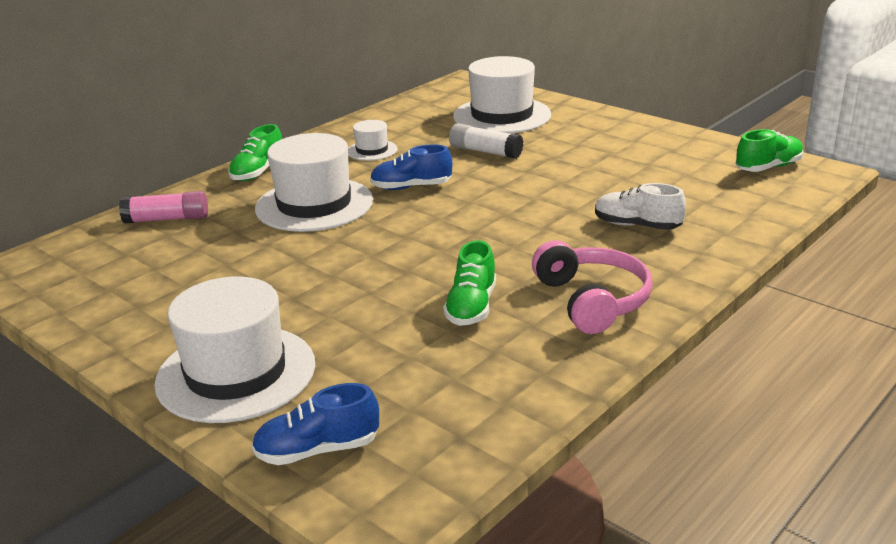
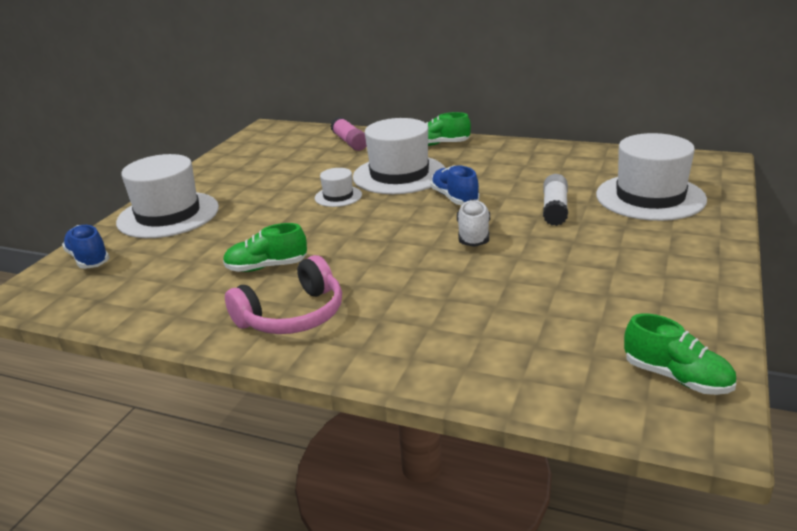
camera: 70 degrees right, 0 degrees up
(372, 150) = (512, 167): white hat -> white hat (338, 196)
(637, 225) = (449, 313): white shoe -> white shoe (473, 235)

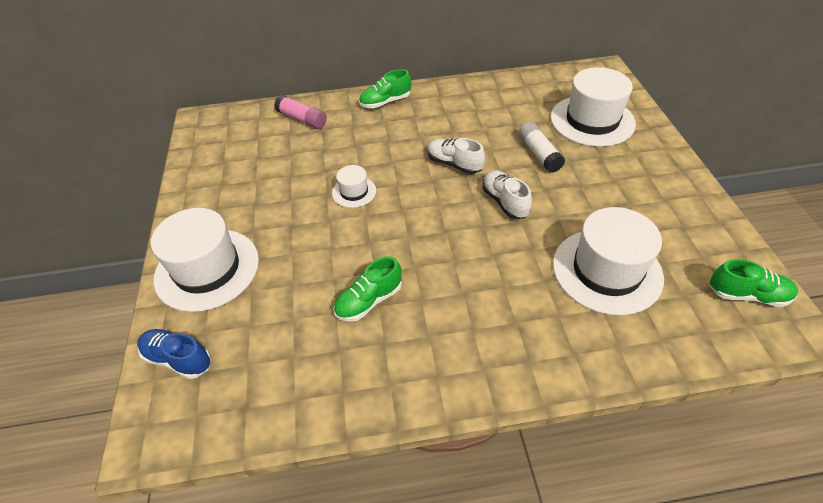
camera: 30 degrees left, 20 degrees up
(292, 315) = (444, 348): pink headphones -> none
(399, 175) = (384, 149): white hat -> white hat (607, 270)
(454, 198) = (454, 164): blue shoe -> white shoe

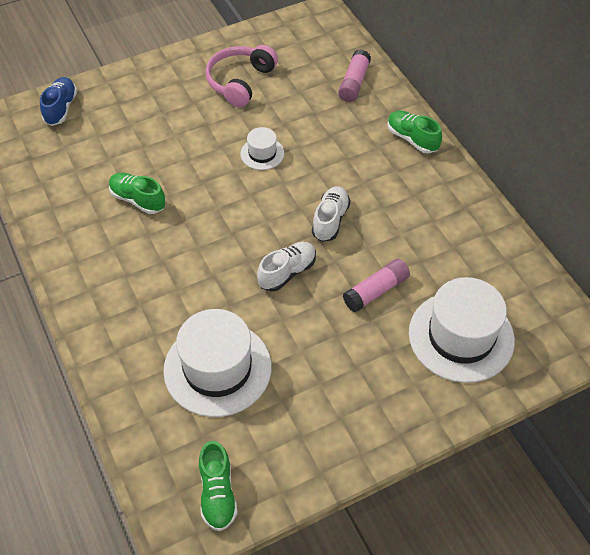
camera: 70 degrees right, 5 degrees up
(207, 269) = (144, 90): white hat -> none
(249, 190) = (240, 82): none -> pink headphones
(539, 153) = (376, 291): white glue stick -> pink glue stick

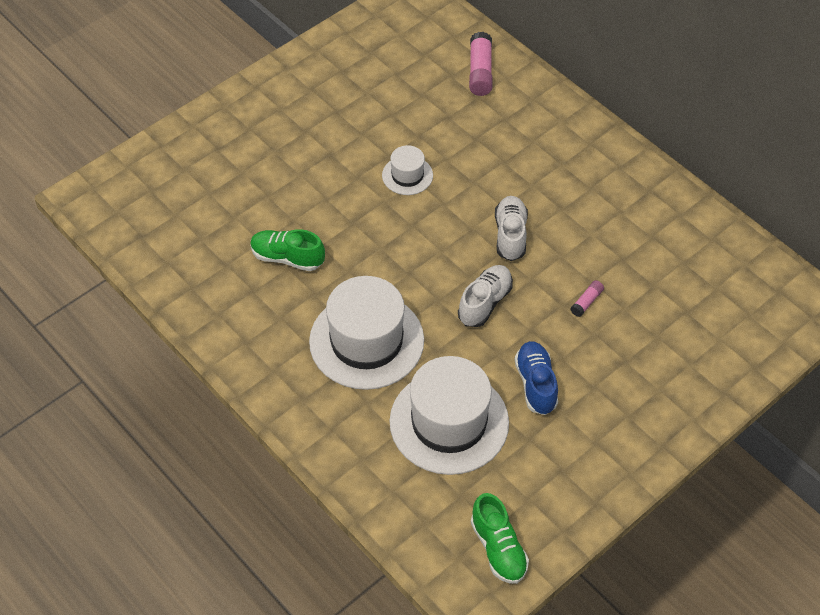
camera: 15 degrees left, 0 degrees up
(61, 108) = (152, 169): blue shoe -> blue shoe (536, 384)
(240, 82) = (350, 95): pink headphones -> none
(376, 291) = (586, 302): pink glue stick -> pink glue stick, size x0.54
(412, 139) = (567, 124): green shoe -> none
(461, 336) = (690, 330): white hat -> white hat (366, 341)

